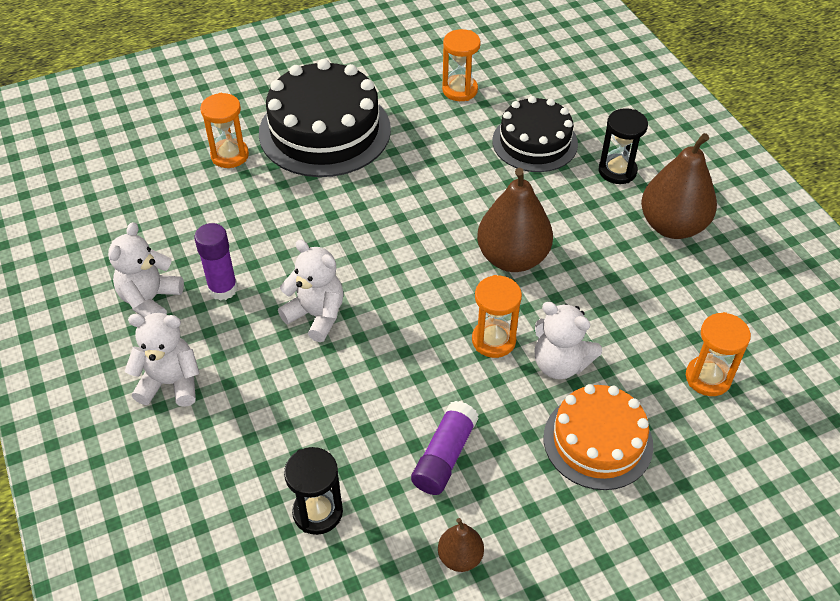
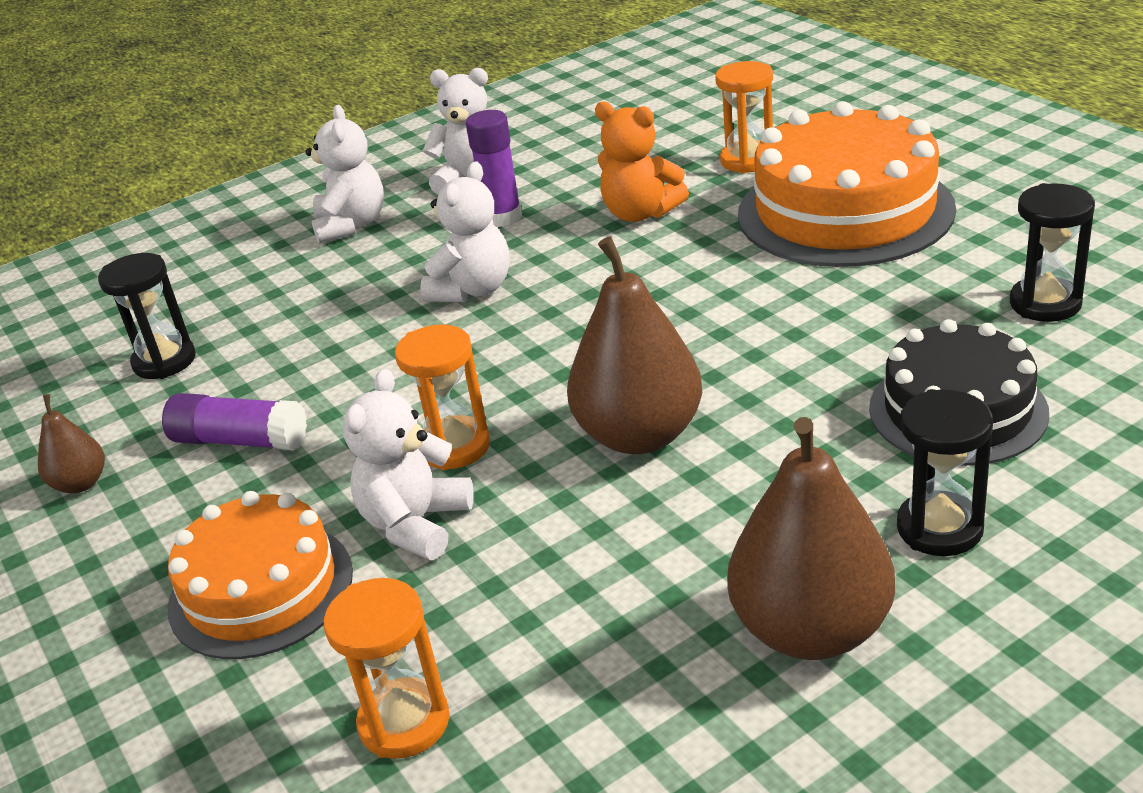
camera: 85 degrees right, 15 degrees down
(266, 217) = (640, 213): none -> orange teddy bear
(325, 131) = (845, 211): black cake -> orange cake
(460, 90) = (1045, 303): orange hourglass -> black hourglass

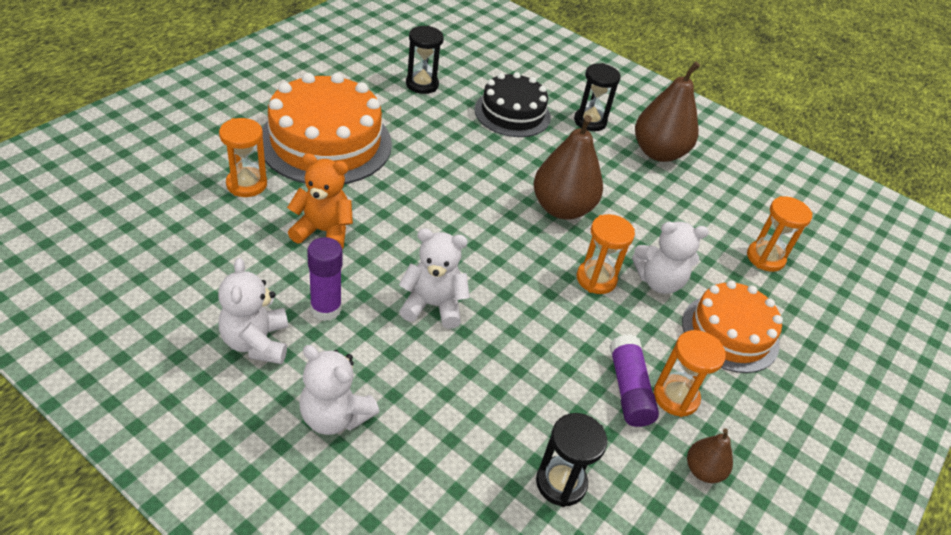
camera: 120 degrees left, 10 degrees up
(196, 485) = (675, 397): none -> orange hourglass
(351, 225) = (334, 416): white teddy bear -> white teddy bear turned 120 degrees counterclockwise
(640, 213) = (323, 231): orange teddy bear -> orange teddy bear turned 90 degrees counterclockwise

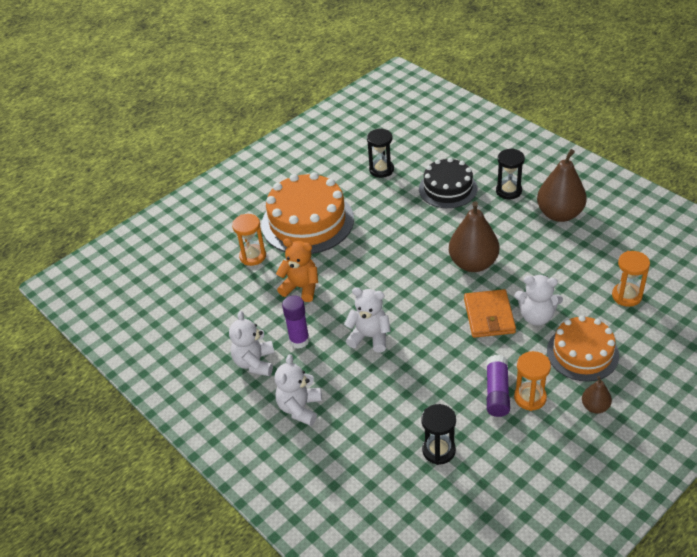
camera: 20 degrees right, 0 degrees up
(334, 416) = (300, 408): white teddy bear -> white teddy bear turned 60 degrees clockwise
(596, 279) = (489, 316): orange hourglass -> orange wallet
(703, 470) = (538, 445): brown pear -> brown pear (595, 407)

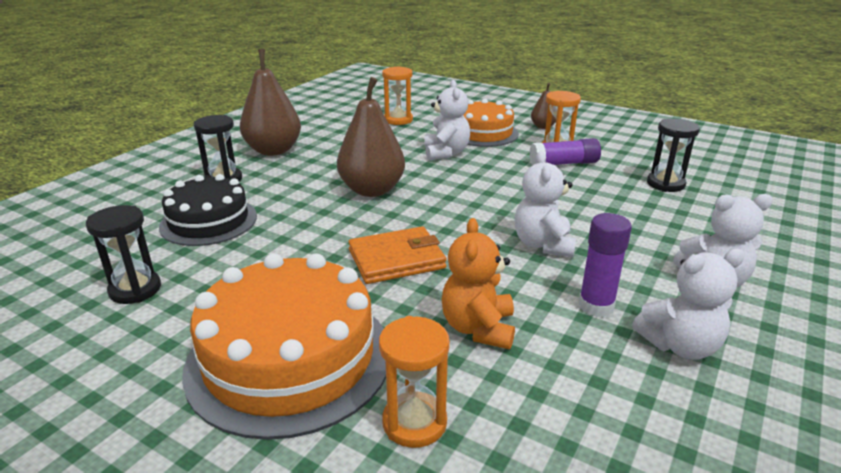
camera: 110 degrees left, 15 degrees down
(489, 316) = (458, 175): orange wallet -> orange wallet (396, 259)

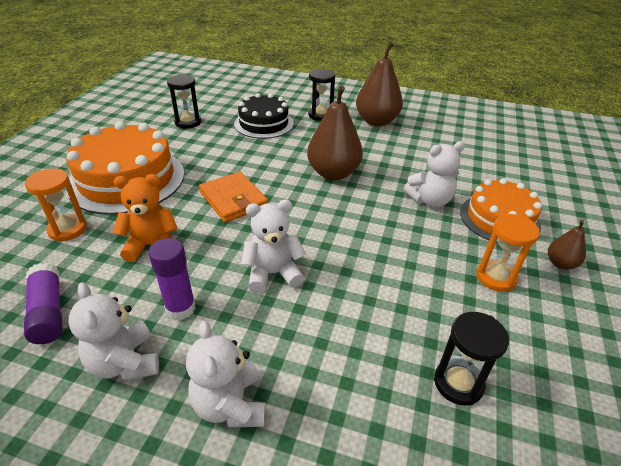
camera: 75 degrees right, 10 degrees up
(398, 120) = (486, 164): orange hourglass -> none
(564, 163) = (460, 284): purple glue stick -> purple glue stick (48, 312)

